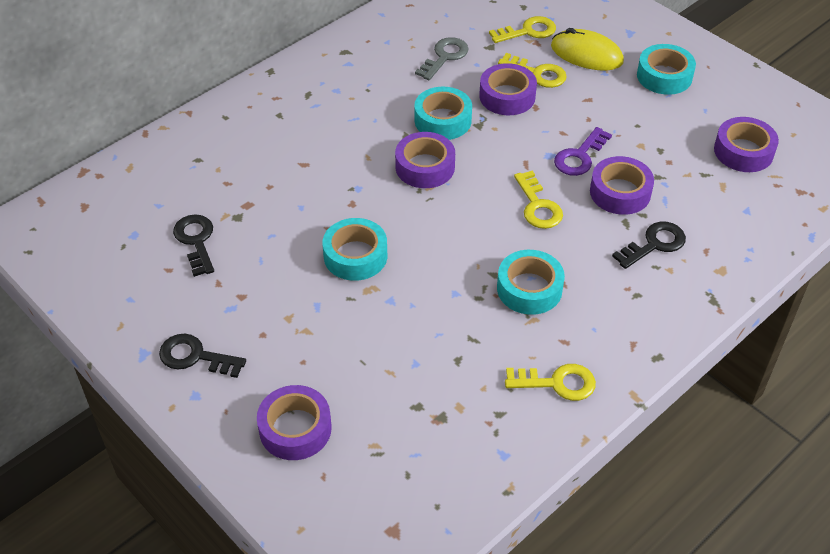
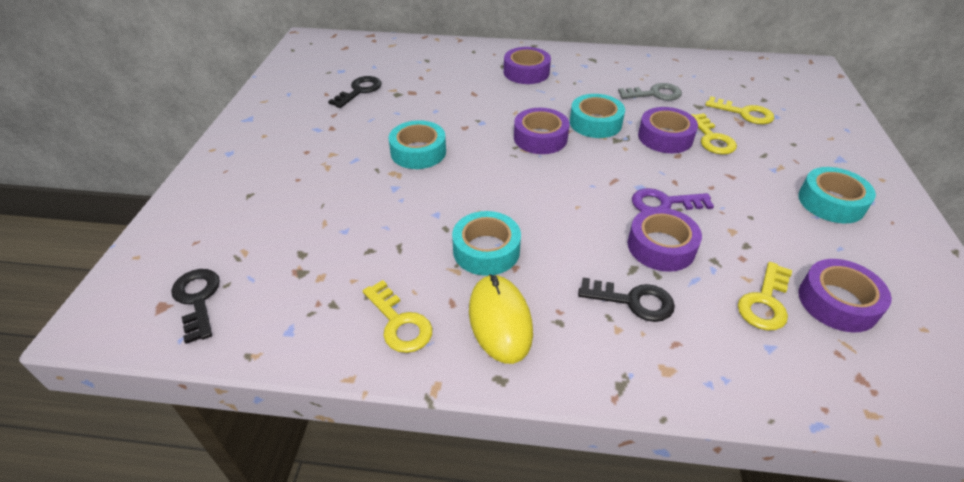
camera: 50 degrees right, 5 degrees down
(195, 357) = (262, 137): black key -> black key (197, 299)
(295, 429) = (231, 206): purple tape -> purple tape (526, 72)
(538, 206) = (579, 209): yellow key -> yellow key (765, 302)
(586, 54) = (775, 150): yellow mouse -> yellow mouse (500, 320)

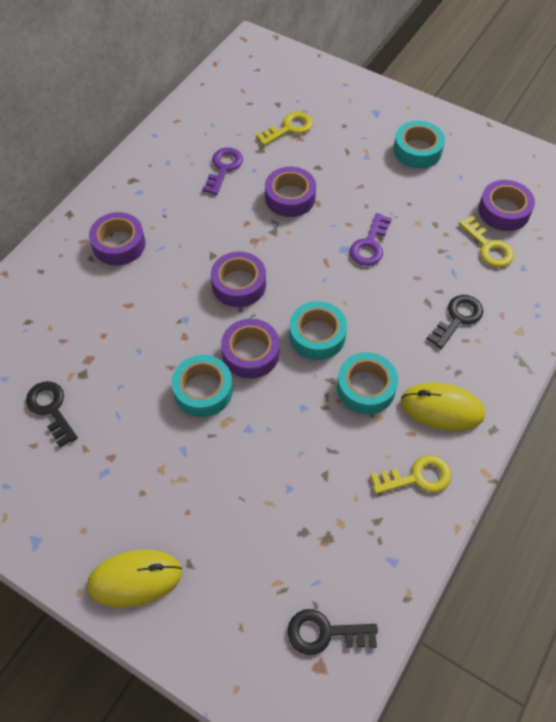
camera: 65 degrees left, 15 degrees up
(228, 171) = (135, 579): none -> yellow mouse
(595, 123) = (241, 233): turquoise tape -> turquoise tape (317, 335)
(654, 94) = (223, 168): grey key -> purple key
(661, 246) = (414, 273): purple tape -> purple tape (250, 353)
(712, 138) = (309, 169): yellow key -> none

